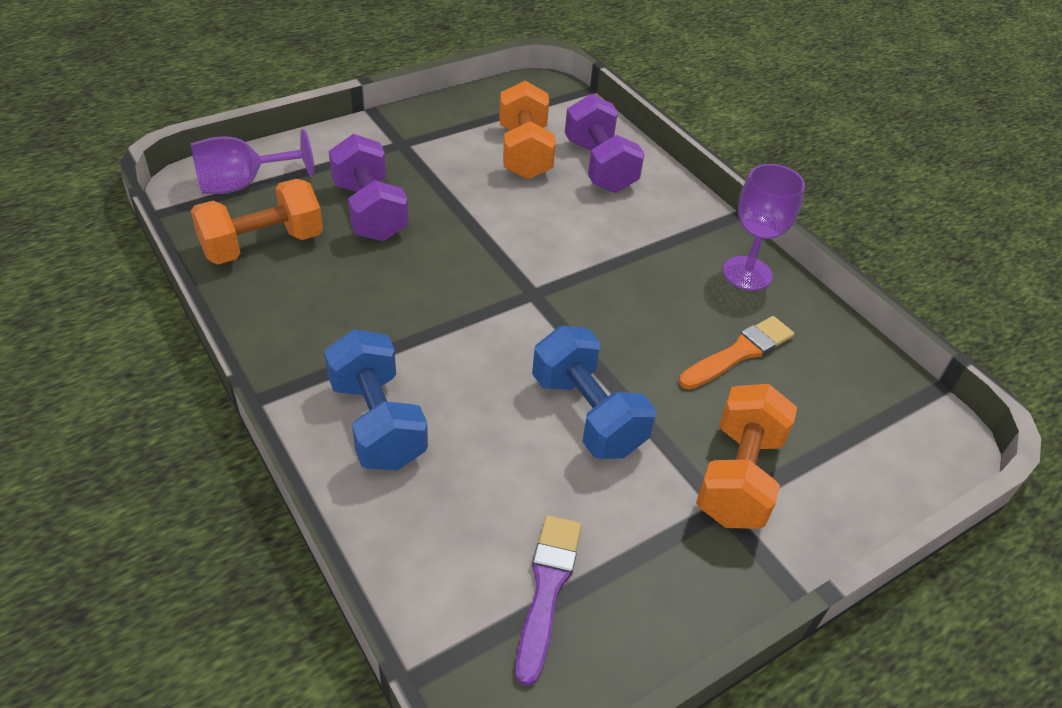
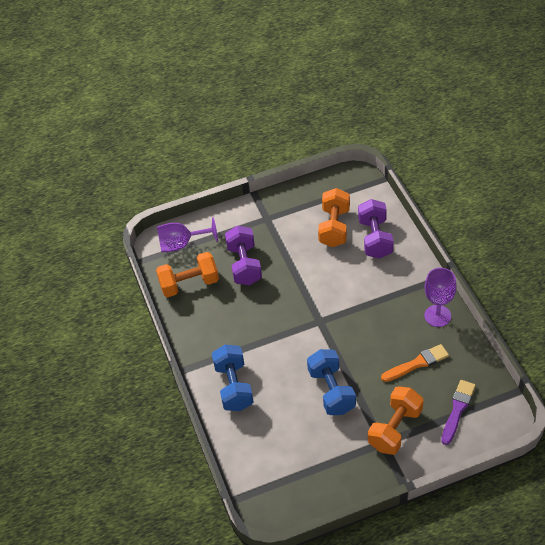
camera: 20 degrees right, 5 degrees up
(547, 589) = (295, 470): purple brush -> purple brush (457, 410)

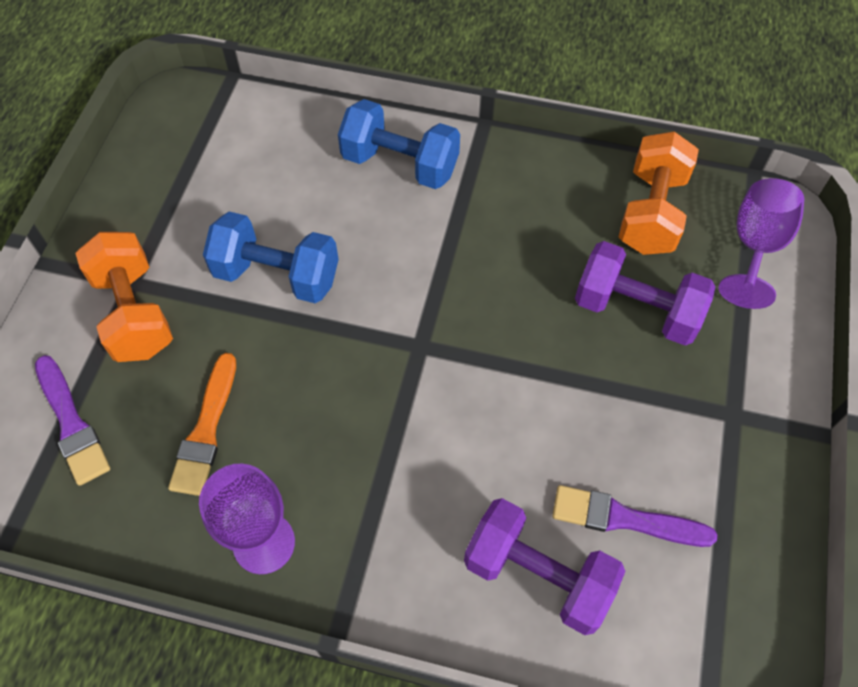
camera: 120 degrees right, 10 degrees up
(334, 227) = (624, 518): orange dumbbell -> purple brush

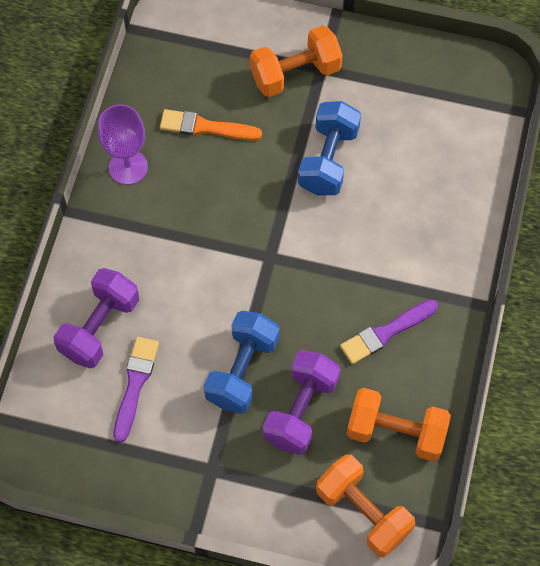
camera: 90 degrees right, 5 degrees up
(71, 424) = (212, 50): purple brush -> purple brush (386, 333)
(400, 164) = (437, 241): blue dumbbell -> blue dumbbell (242, 370)
(755, 247) = (363, 512): purple goblet -> orange dumbbell

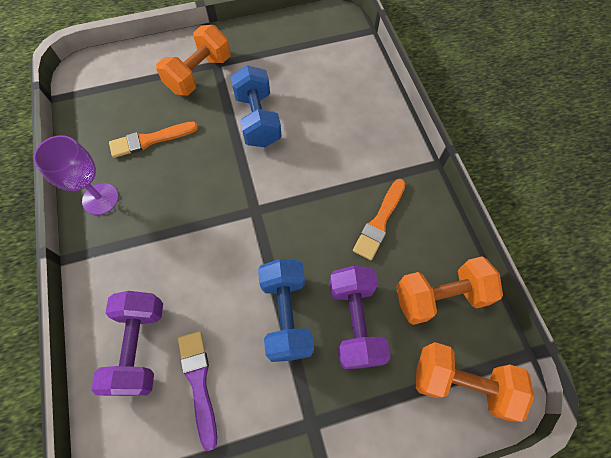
camera: 30 degrees left, 0 degrees up
(386, 333) = (379, 221): purple brush -> orange brush

